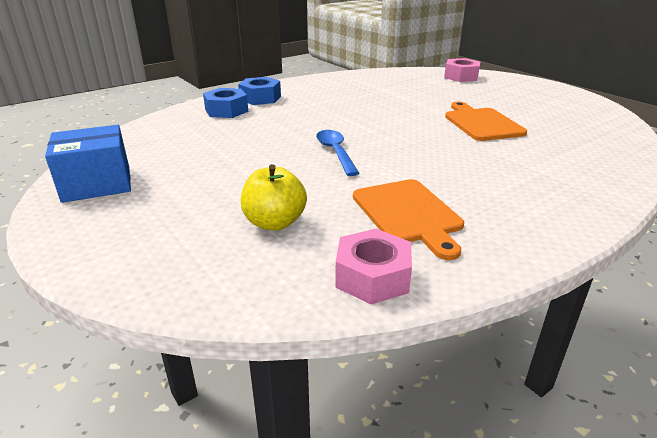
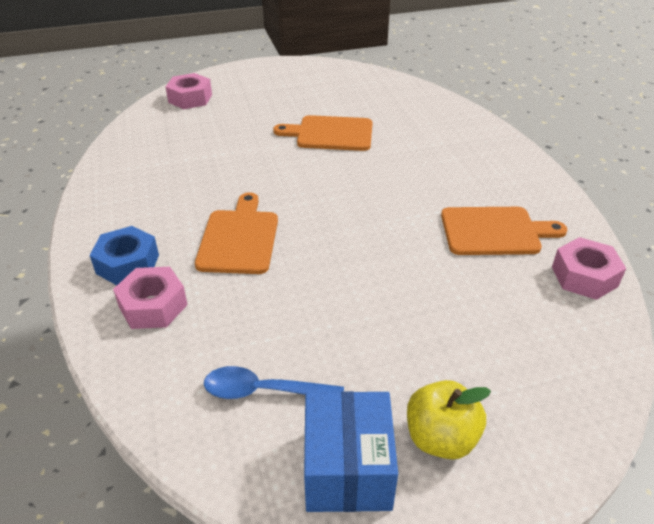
camera: 70 degrees left, 10 degrees up
(226, 110) = (153, 306): blue nut -> pink nut
(274, 222) = (491, 315): yellow apple -> yellow apple (440, 438)
(307, 118) = (239, 238): none -> orange cutting board
(335, 152) = (351, 240): blue spoon -> blue spoon (263, 391)

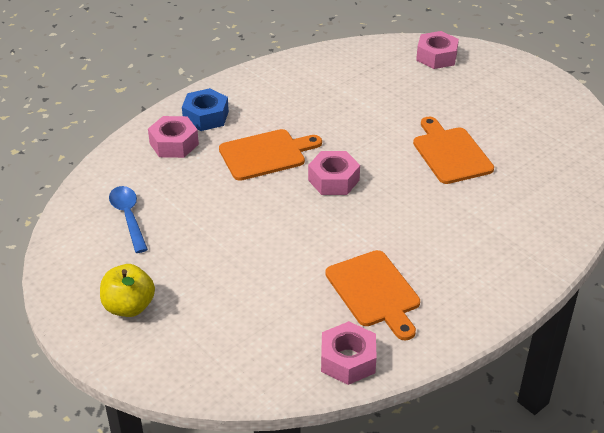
camera: 65 degrees right, 0 degrees up
(317, 206) = (333, 180): none -> pink nut
(347, 469) = (87, 271): blue box -> none

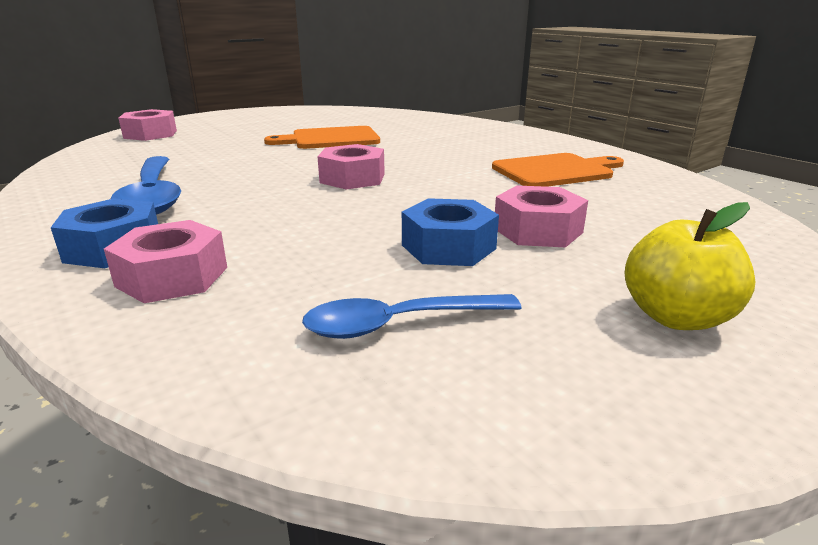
camera: 85 degrees left, 15 degrees down
(210, 230) = (448, 247): none -> blue nut
(265, 154) = (269, 209): orange cutting board -> none
(284, 105) = (153, 196): none -> blue spoon
(348, 360) = (671, 184): pink nut -> pink nut (538, 230)

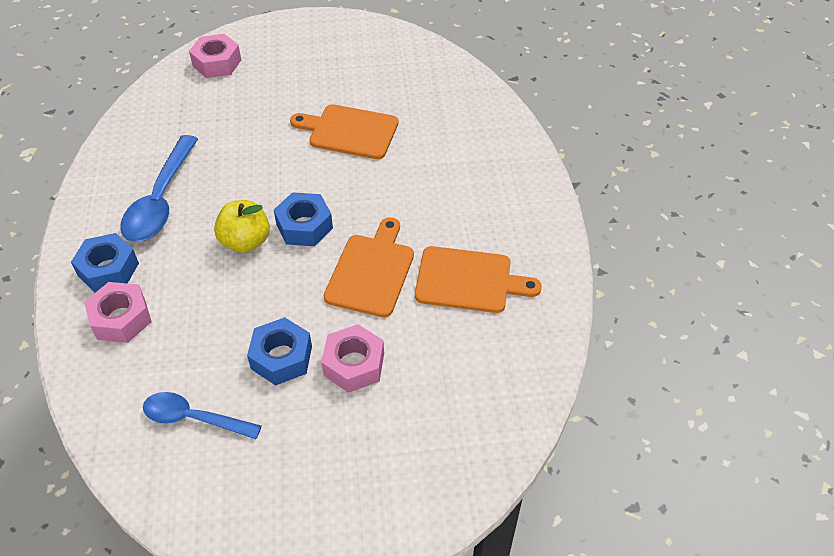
camera: 30 degrees right, 25 degrees up
(352, 178) = (304, 226): pink nut -> blue nut
(460, 184) = (371, 271): none -> orange cutting board
(676, 317) = (327, 485): yellow apple -> yellow apple (245, 241)

